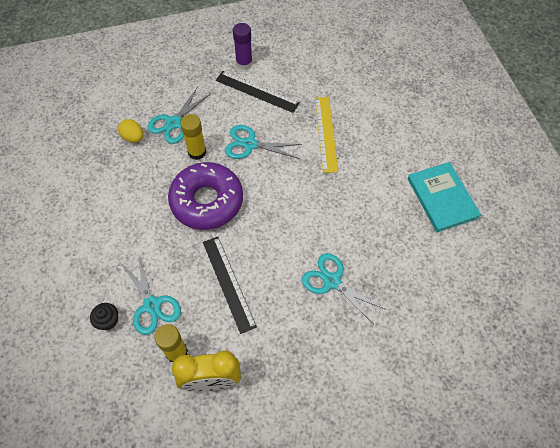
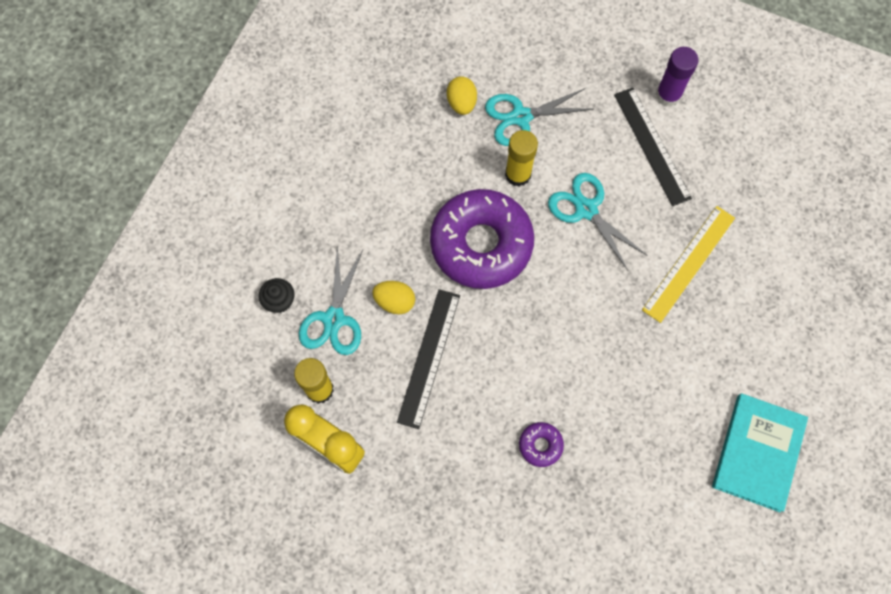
camera: 40 degrees right, 10 degrees up
(182, 268) = (395, 302): none -> yellow egg
(332, 281) = (540, 445): turquoise scissors -> purple donut

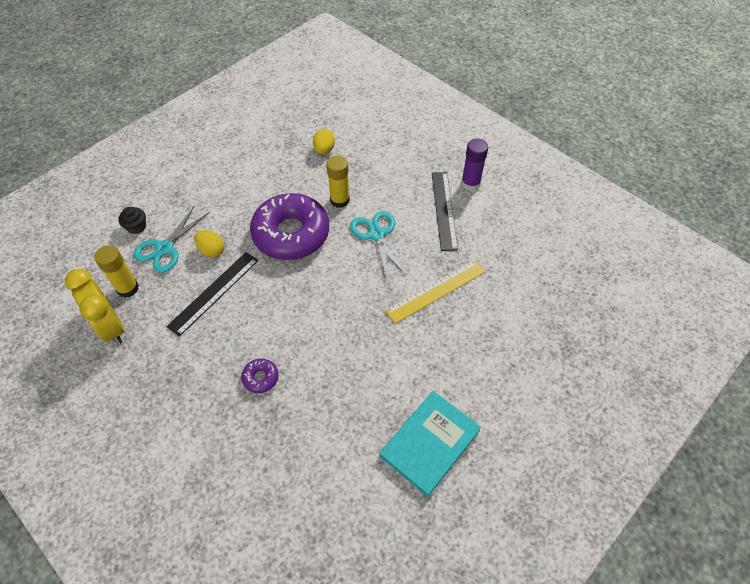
camera: 20 degrees right, 15 degrees down
(521, 117) = (360, 168): turquoise scissors -> none

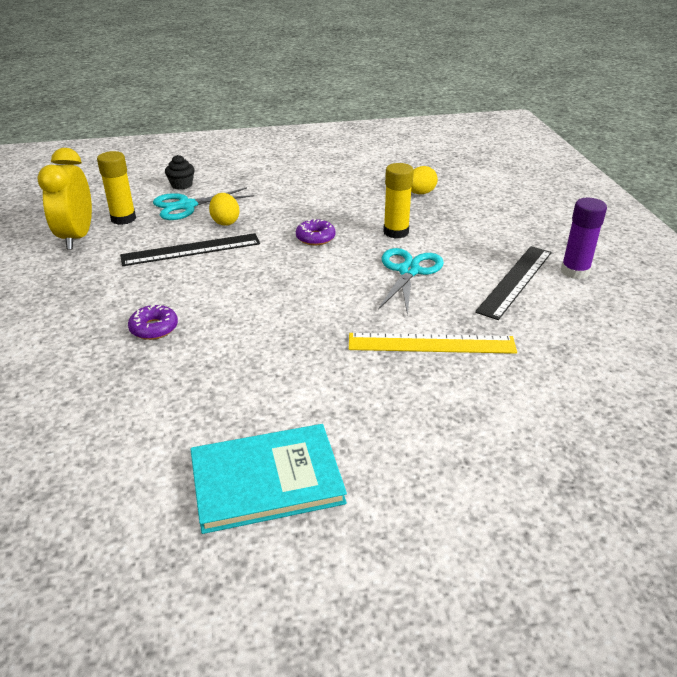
camera: 35 degrees right, 20 degrees down
(291, 234) = (315, 238): purple donut -> purple donut, size x0.40

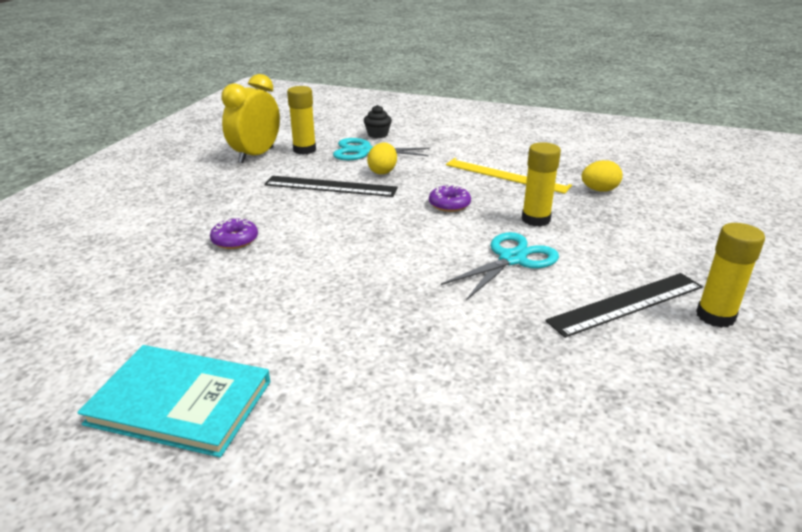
camera: 30 degrees right, 5 degrees down
(431, 344) = (465, 336): yellow ruler -> yellow ruler (506, 175)
(575, 271) = (715, 316): purple glue stick -> yellow glue stick

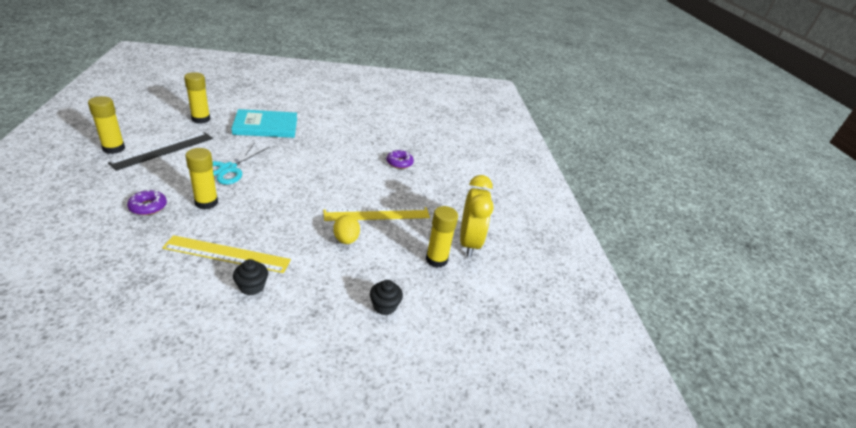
camera: 150 degrees right, 5 degrees up
(180, 402) = (353, 104): turquoise book -> turquoise book (266, 126)
(330, 186) = (377, 214): black ruler -> yellow ruler
(364, 151) = (379, 268): turquoise scissors -> none
(449, 204) = (276, 208): purple donut -> purple donut (148, 207)
(484, 155) = (252, 286): none -> black cupcake
(582, 380) = (201, 119): none -> yellow glue stick
(599, 190) = (135, 246): yellow egg -> none

